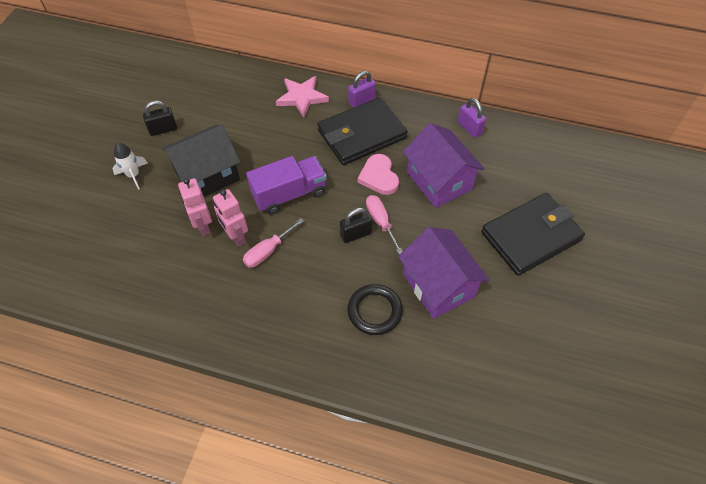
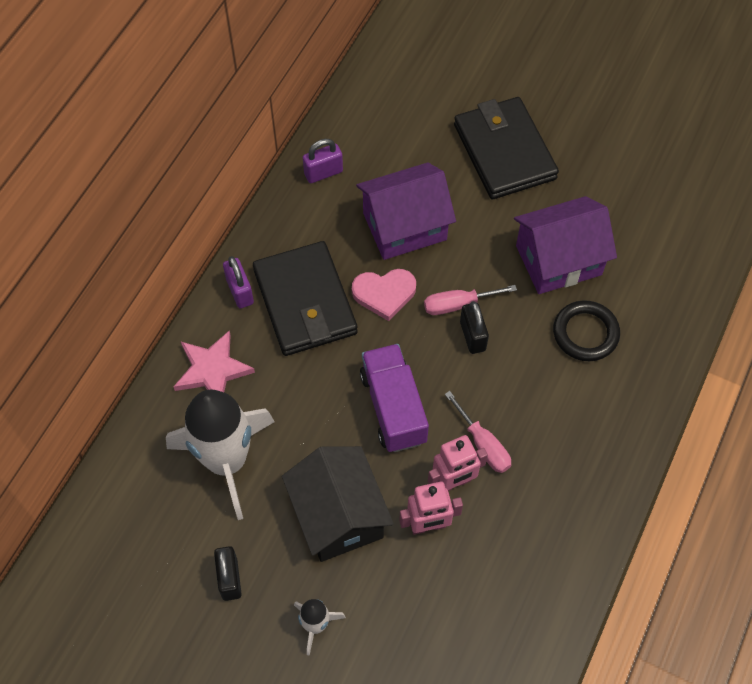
camera: 80 degrees left, 5 degrees up
(240, 115) = (227, 461): none -> white rocket

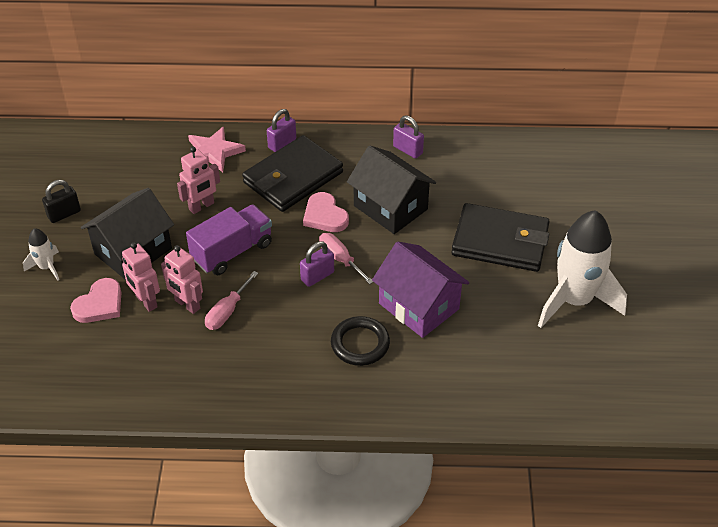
camera: 65 degrees right, 15 degrees down
(227, 461) = (148, 183): white rocket -> white rocket (574, 301)
(301, 415) = (201, 206): none -> pink robot
(404, 226) = (390, 207): purple house -> black house
(408, 579) = (99, 304): none -> pink heart
(472, 336) = (317, 276): black padlock -> purple padlock
(504, 152) = (500, 242): black wallet -> black wallet turned 60 degrees clockwise

